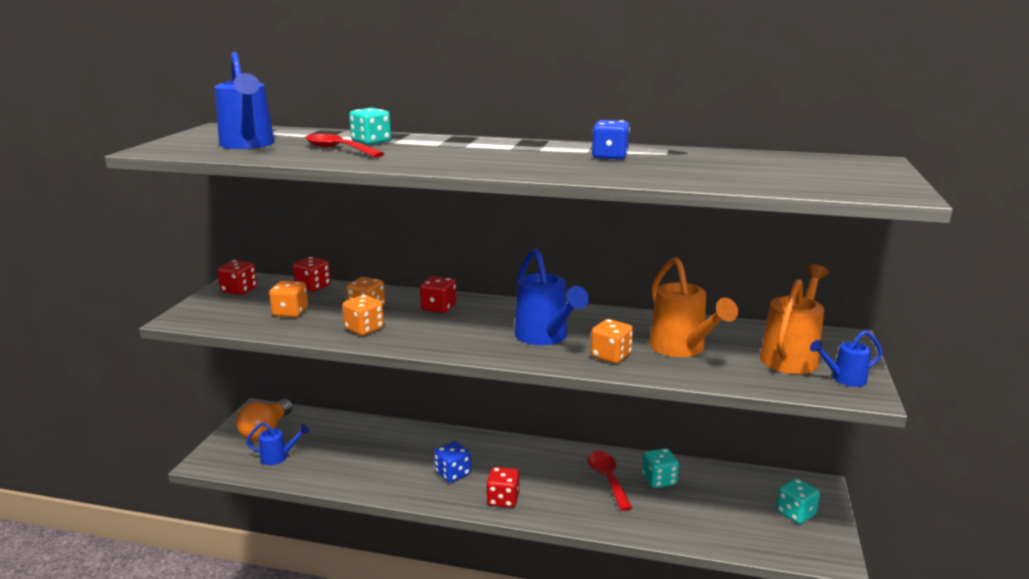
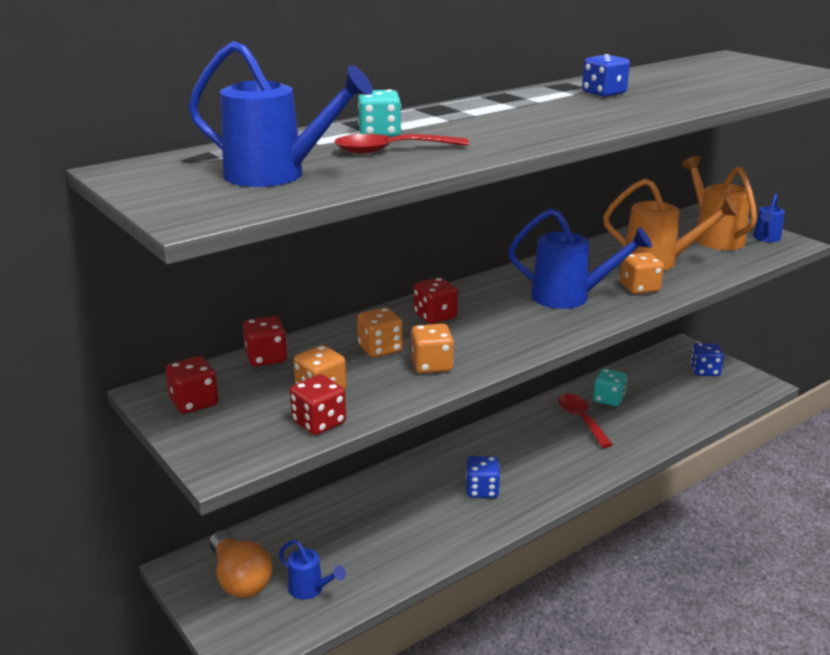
camera: 50 degrees left, 5 degrees up
(278, 457) = (310, 589): blue watering can -> blue watering can turned 90 degrees clockwise
(503, 499) = (553, 481): red dice -> red dice (319, 423)
(607, 479) = (581, 419): red spoon -> red spoon turned 45 degrees clockwise
(795, 513) = (704, 371): turquoise dice -> blue dice

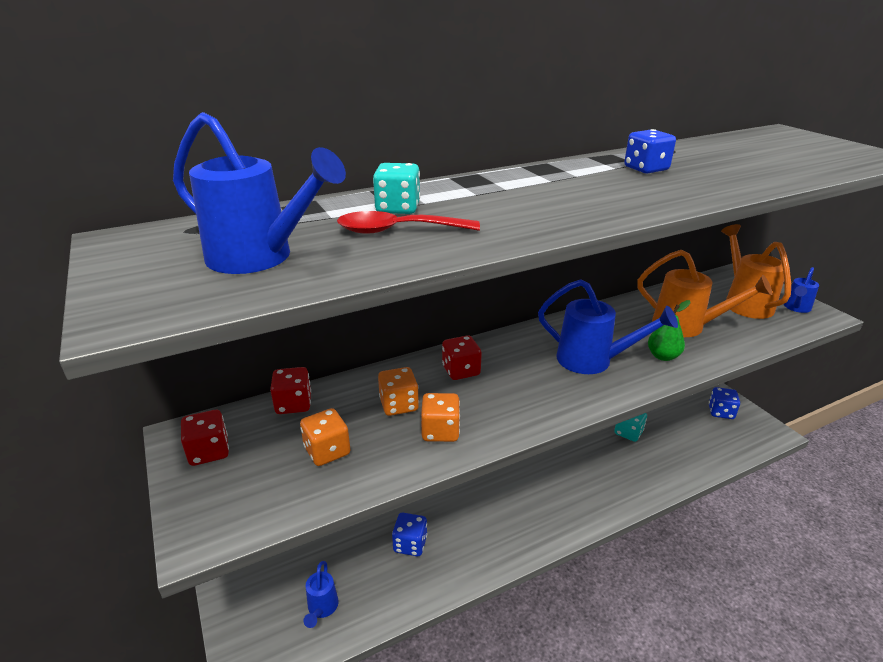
camera: 10 degrees right, 5 degrees up
(240, 579) = (266, 586): orange light bulb -> none
(310, 589) = (322, 608): blue watering can -> blue watering can turned 45 degrees clockwise
(319, 423) = (310, 494): red dice -> none
(482, 490) = (497, 518): blue dice -> blue dice (410, 544)
(581, 419) = (600, 451): red spoon -> none
(639, 288) = (663, 356): orange dice -> green pear

